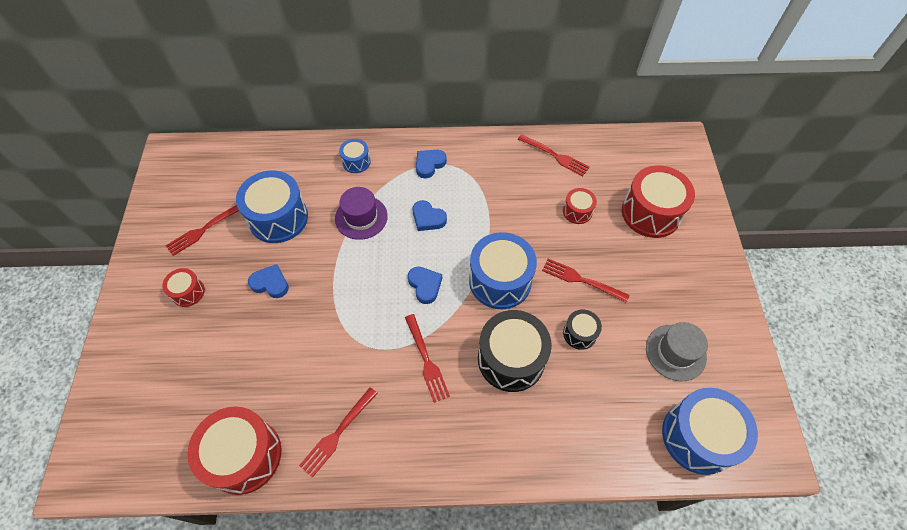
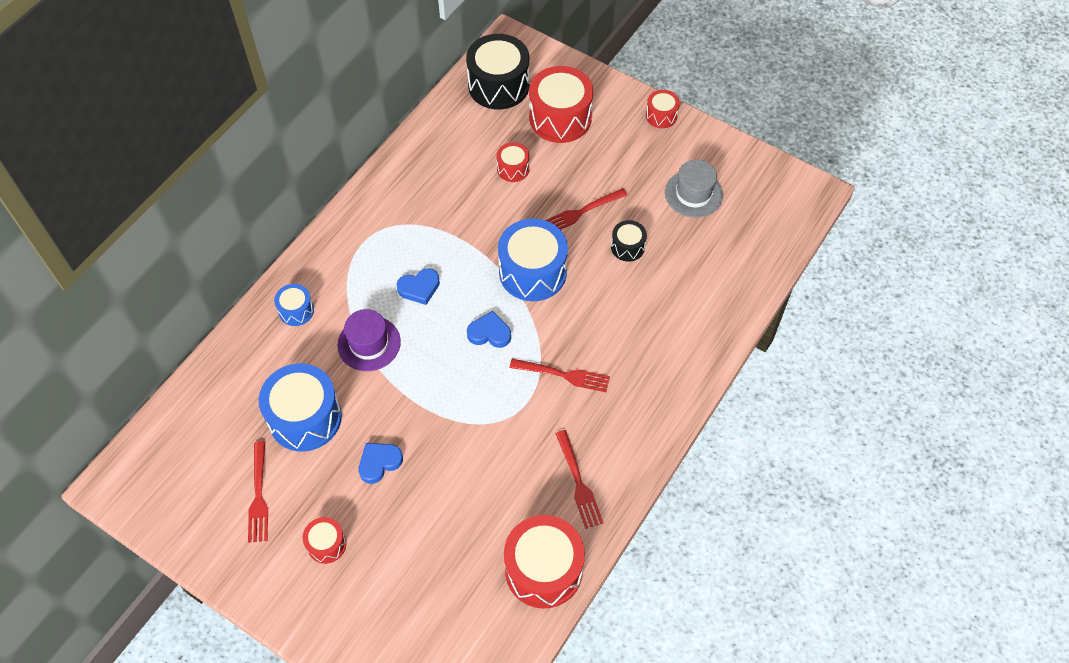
camera: 55 degrees left, 0 degrees up
(429, 164) = (357, 250): blue heart -> none
(511, 359) = (611, 311): black drum -> black drum (498, 85)
(555, 156) = (440, 144): red fork -> none
(698, 437) = (767, 228): blue drum -> none
(725, 280) = (661, 116): none -> red drum

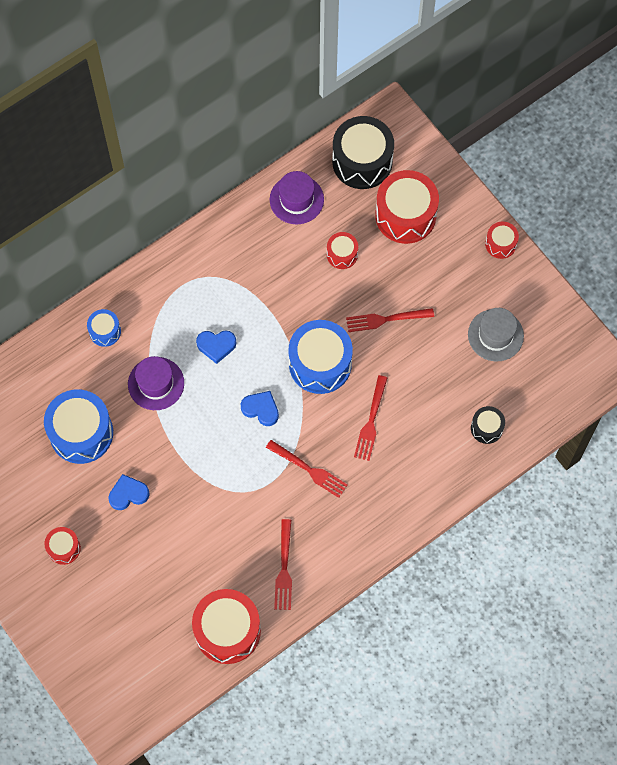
camera: 20 degrees right, 10 degrees up
(258, 495) = (23, 488): red fork -> red fork (371, 421)
(448, 135) = (296, 199): none -> purple hat
(627, 247) = (413, 368): black drum -> black drum (486, 428)

